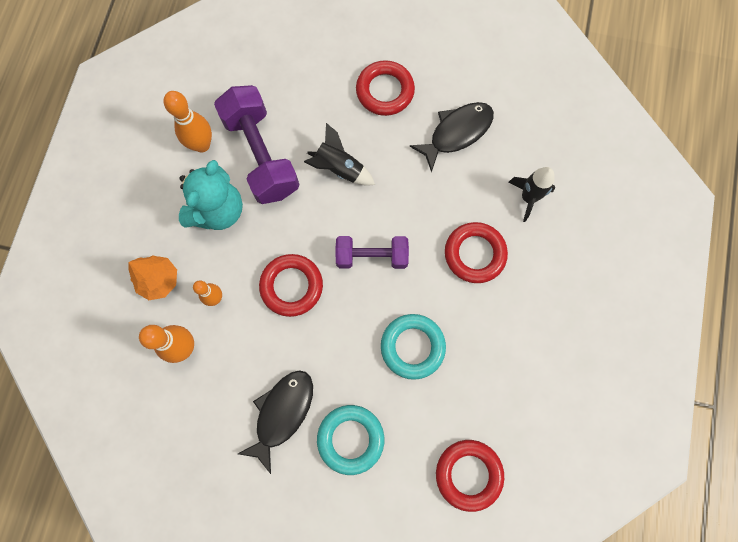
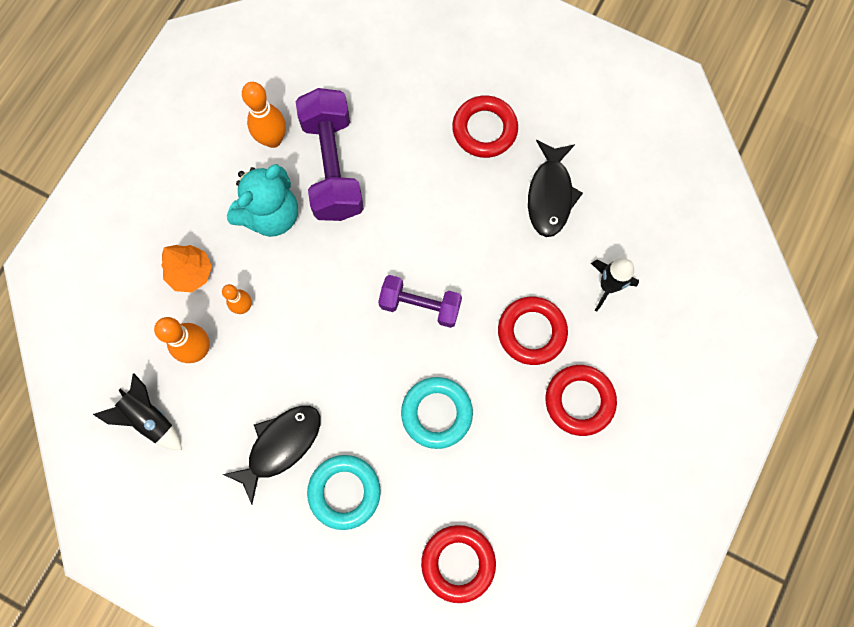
camera: 15 degrees right, 0 degrees up
(291, 286) = (326, 315): red ring -> red ring (579, 400)
(339, 168) = (412, 202): black rocket -> black rocket (150, 418)
(457, 133) = (550, 195): black fish -> black fish turned 120 degrees clockwise

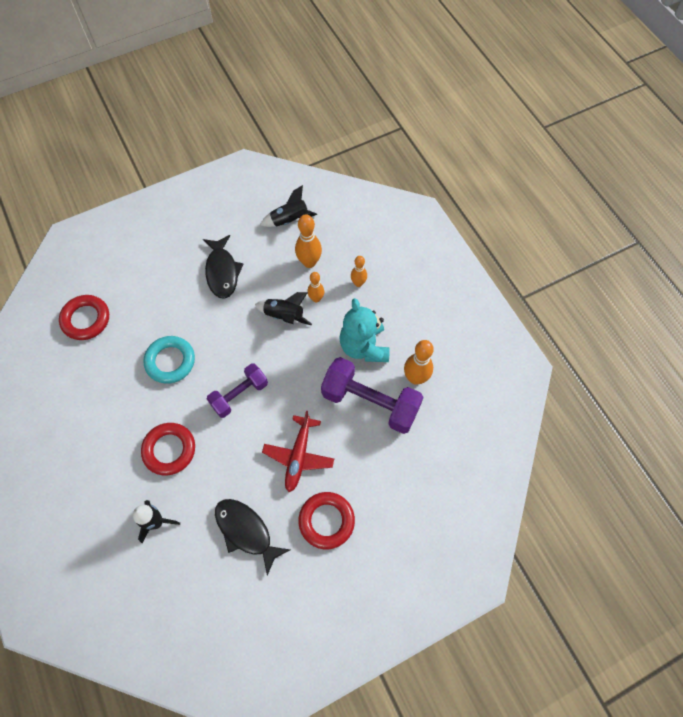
camera: 125 degrees right, 10 degrees down
(191, 273) = (358, 283): orange tree -> orange bowling pin
(291, 327) = (284, 316): none -> black rocket
(344, 492) = (171, 288): turquoise ring -> none
(441, 198) = (298, 456): none -> red plane
(579, 400) = (106, 448): red ring -> none

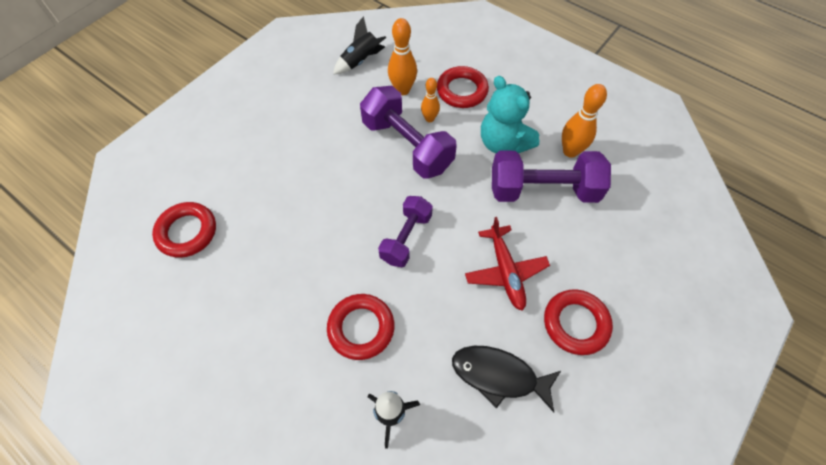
camera: 25 degrees left, 5 degrees down
(170, 361) = (310, 236): turquoise ring -> none
(222, 272) = (318, 129): black fish -> none
(284, 316) = (407, 145): black rocket -> purple dumbbell
(358, 283) = (462, 91): orange bowling pin -> red ring

